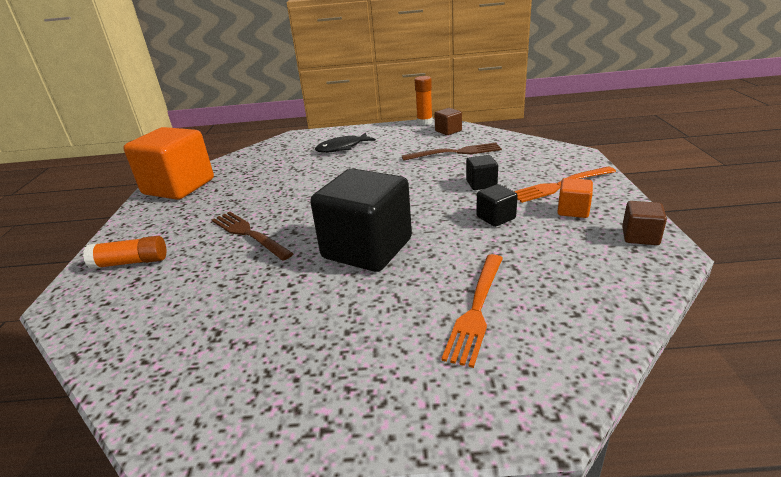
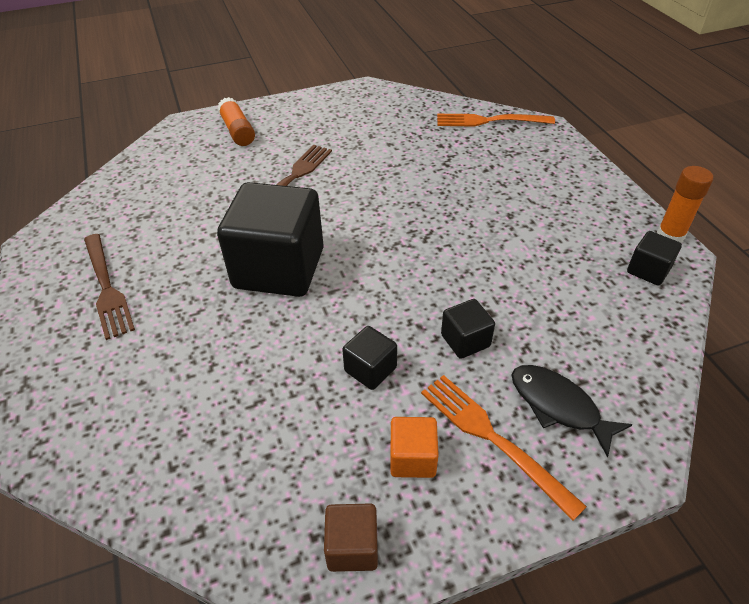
camera: 70 degrees right, 15 degrees up
(179, 187) = (376, 98): orange cube -> none
(342, 148) = (527, 178): black fish -> black fish (558, 406)
(448, 131) = (648, 270): brown cube -> black cube
(455, 152) = (564, 294): brown fork -> brown fork (107, 288)
(476, 310) = (176, 377): orange fork -> orange fork (489, 121)

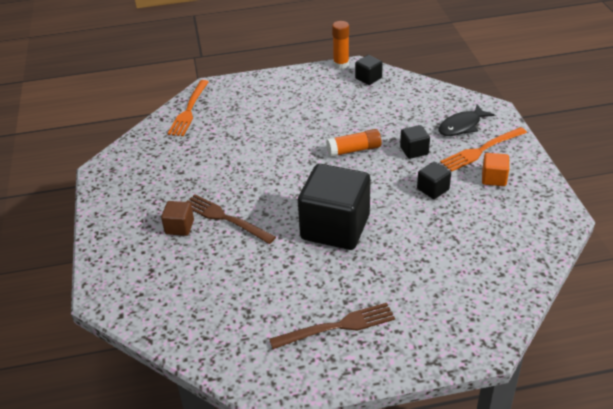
camera: 80 degrees left, 5 degrees down
(237, 131) = (134, 254): orange glue stick -> orange glue stick (354, 150)
(352, 547) = (545, 203): brown cube -> brown cube (179, 227)

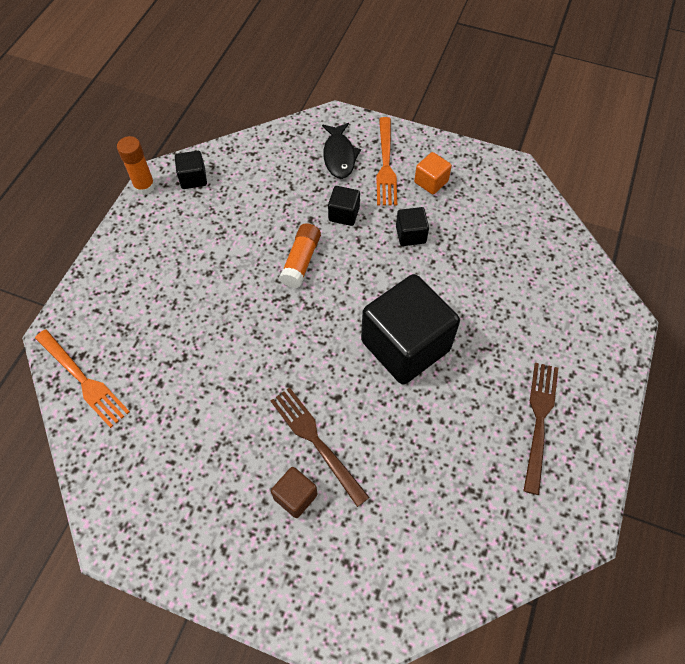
camera: 60 degrees left, 20 degrees up
(225, 218) = (315, 441): brown fork -> brown fork turned 75 degrees clockwise

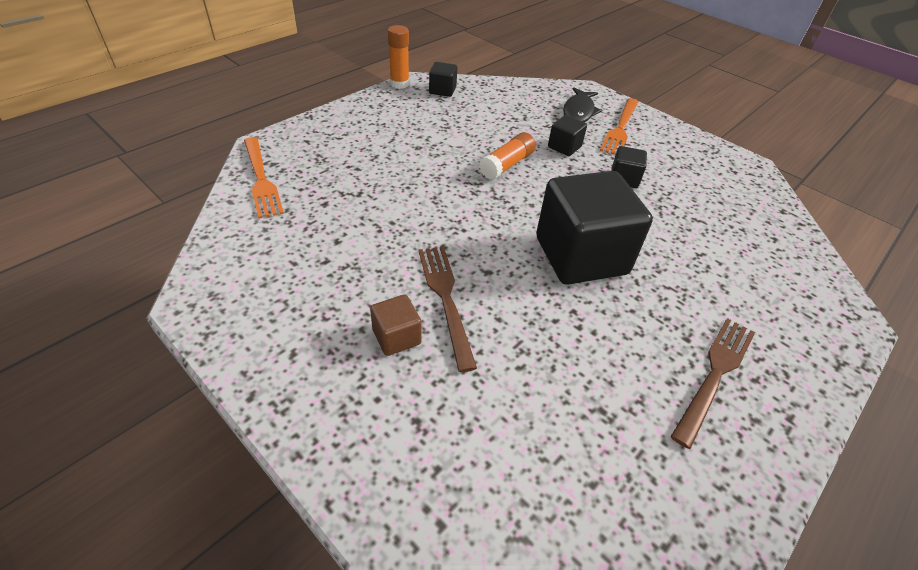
camera: 20 degrees right, 15 degrees down
(431, 182) = (660, 150): orange cube -> none

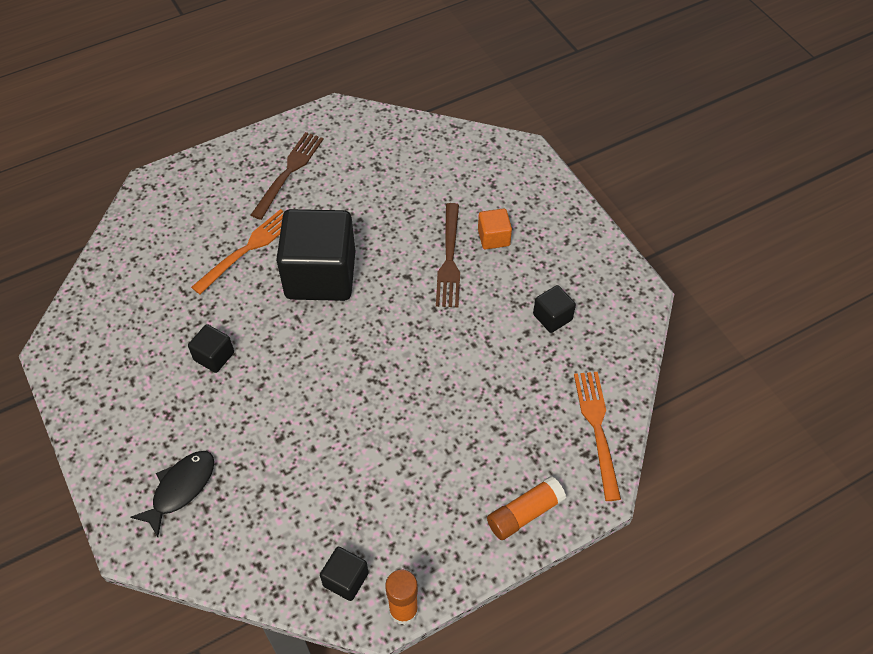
camera: 160 degrees left, 10 degrees up
(396, 337) = (493, 237): brown cube -> orange cube
(507, 165) = (329, 402): orange glue stick -> orange glue stick (525, 513)
(564, 147) = (246, 420): black cube -> black cube (552, 317)
(620, 128) = (152, 442): orange fork -> orange fork (248, 249)
(715, 374) = (289, 172): brown fork -> brown fork turned 150 degrees clockwise

